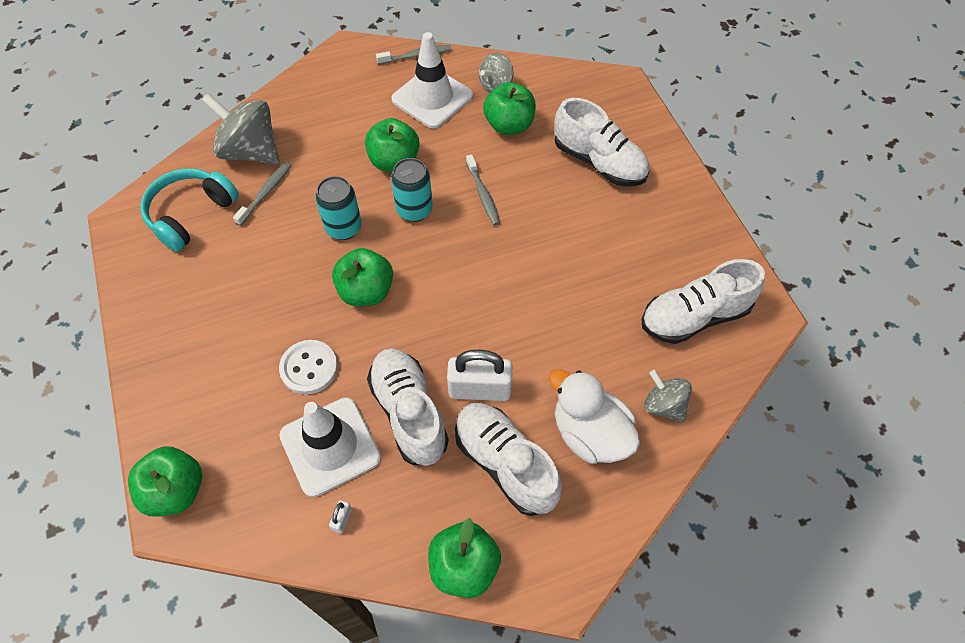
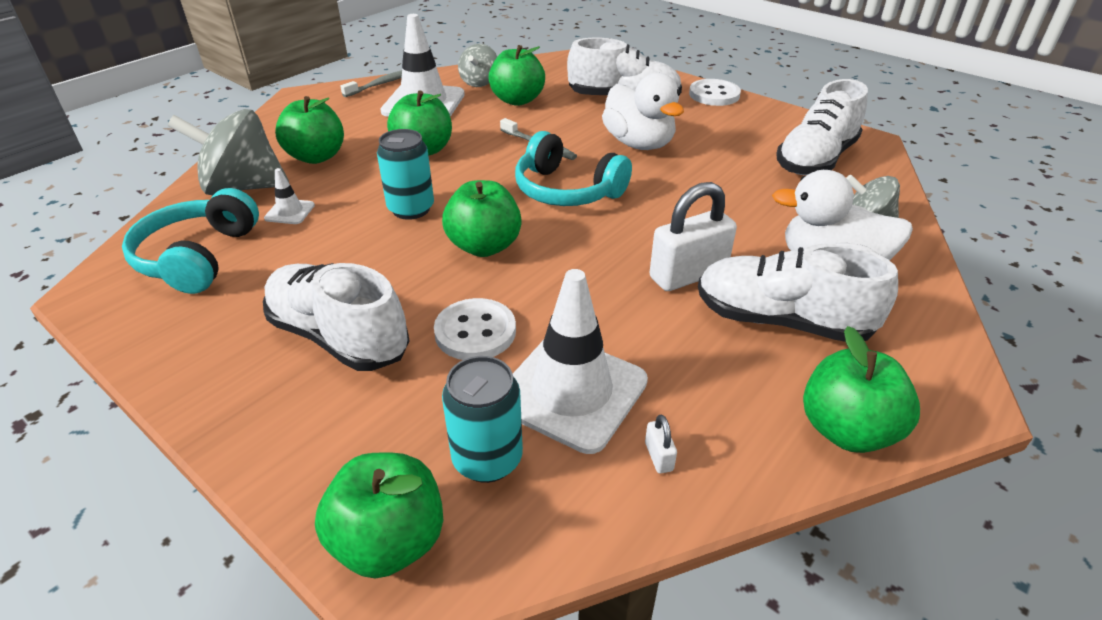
camera: 30 degrees left, 20 degrees down
(266, 193) = (290, 212): grey toothbrush -> white traffic cone
(315, 136) = (316, 157): none -> green apple
(409, 413) = (634, 323): white shoe -> white shoe (339, 337)
(414, 210) = (479, 174): turquoise can -> turquoise can (487, 459)
(464, 259) = (567, 190): none -> turquoise headphones
(563, 228) = (639, 144): none -> white duck
(686, 190) = (714, 95): none -> white button

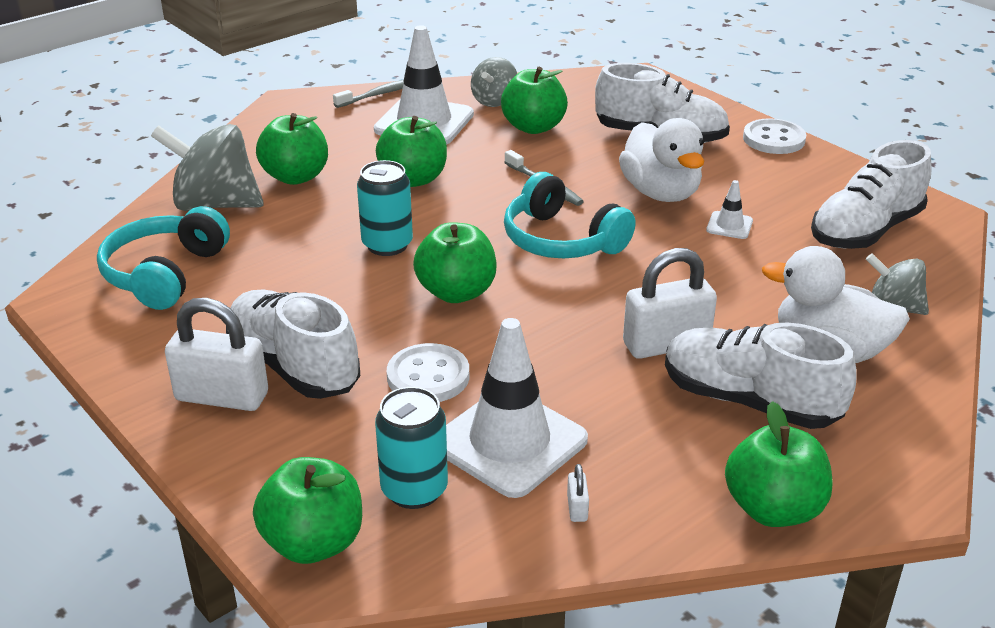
camera: 10 degrees right, 5 degrees down
(267, 379) = (222, 397): none -> white padlock
(290, 212) = (260, 236): white traffic cone -> white traffic cone (729, 225)

